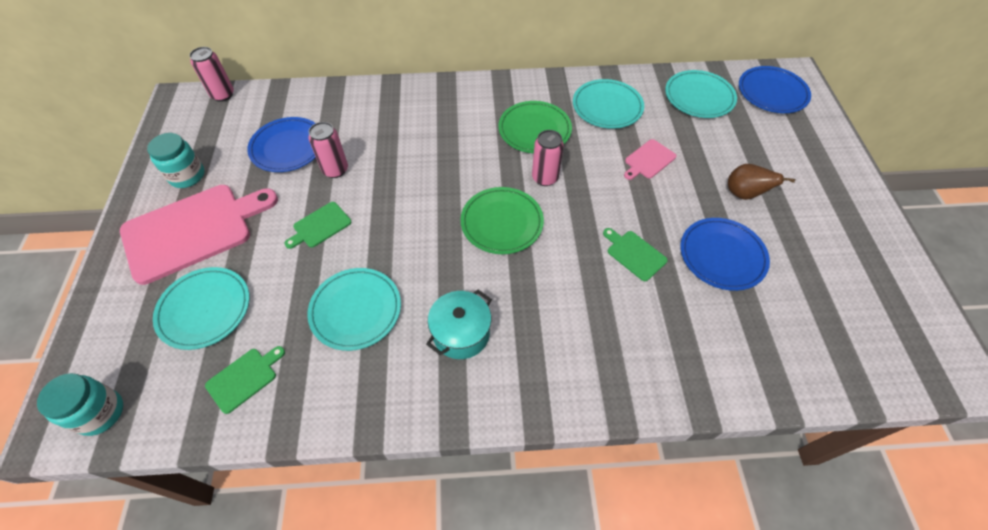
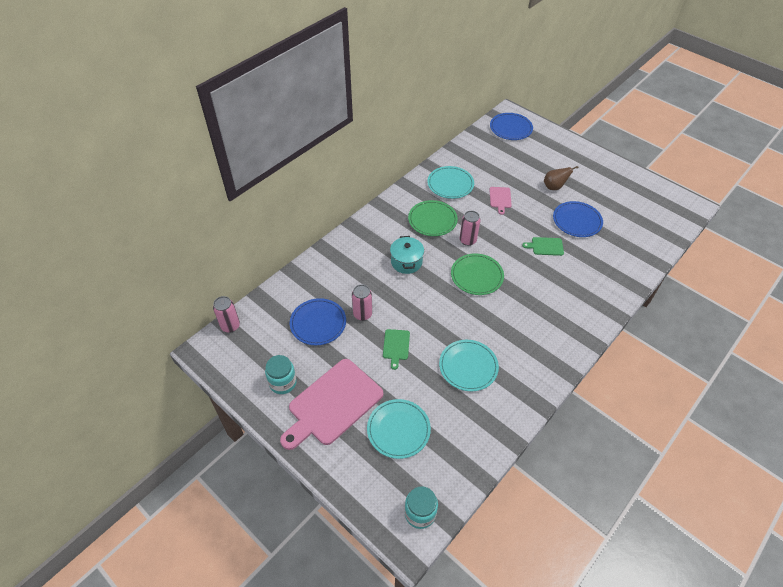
camera: 45 degrees left, 5 degrees down
(193, 230) = (332, 404): pink cutting board -> pink cutting board turned 150 degrees counterclockwise
(244, 378) = (462, 437): green cutting board -> none
(461, 333) = (524, 336): turquoise pot -> turquoise pot (406, 262)
(699, 97) = (484, 151): turquoise plate -> none

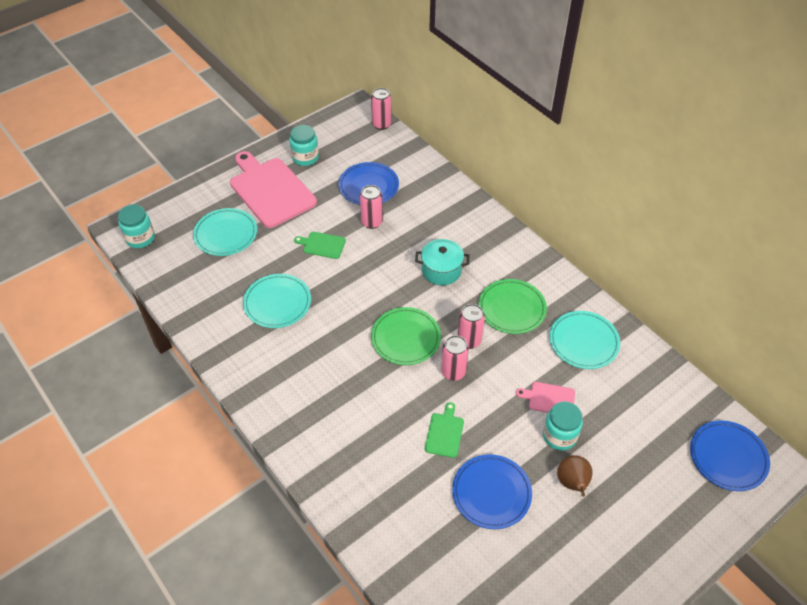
camera: 100 degrees right, 0 degrees up
(497, 246) = (453, 372): none -> pink can
(525, 193) = (559, 436): none -> turquoise jar

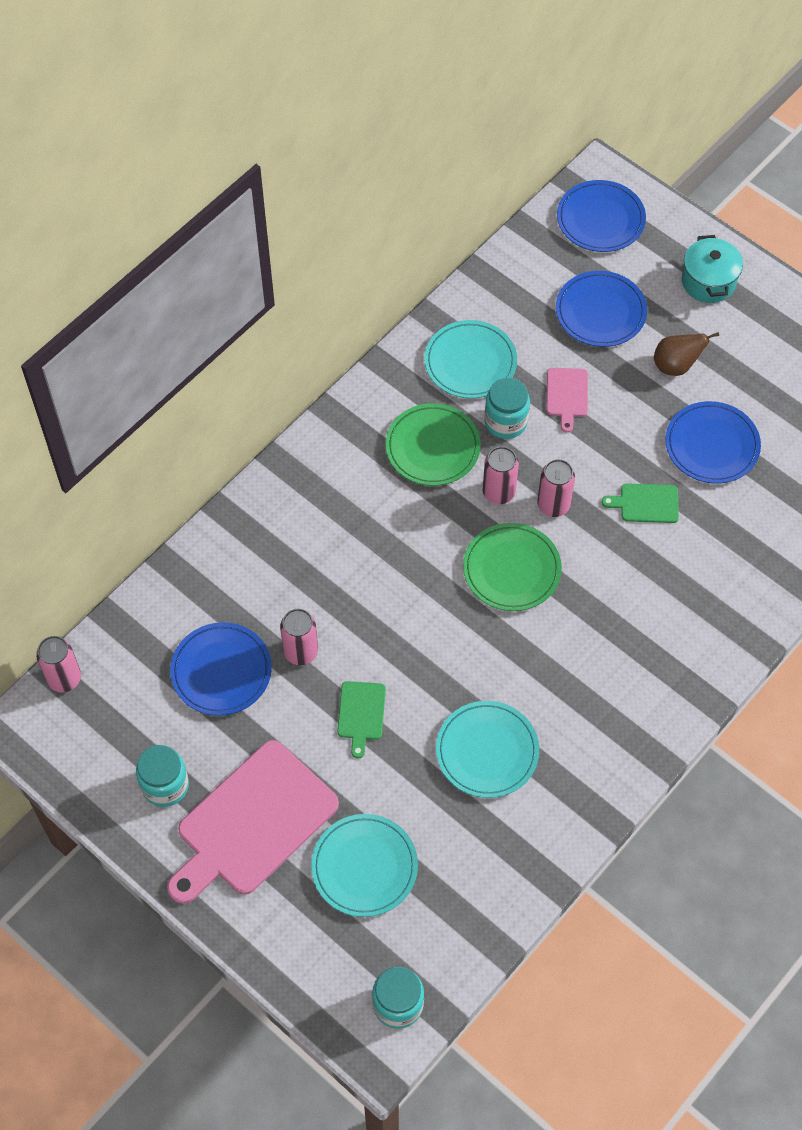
camera: 100 degrees left, 10 degrees up
(441, 270) = (381, 542): turquoise pot -> turquoise pot (708, 281)
(559, 436) = (617, 381): turquoise jar -> turquoise jar (505, 422)
(629, 438) = (600, 312): none -> blue plate

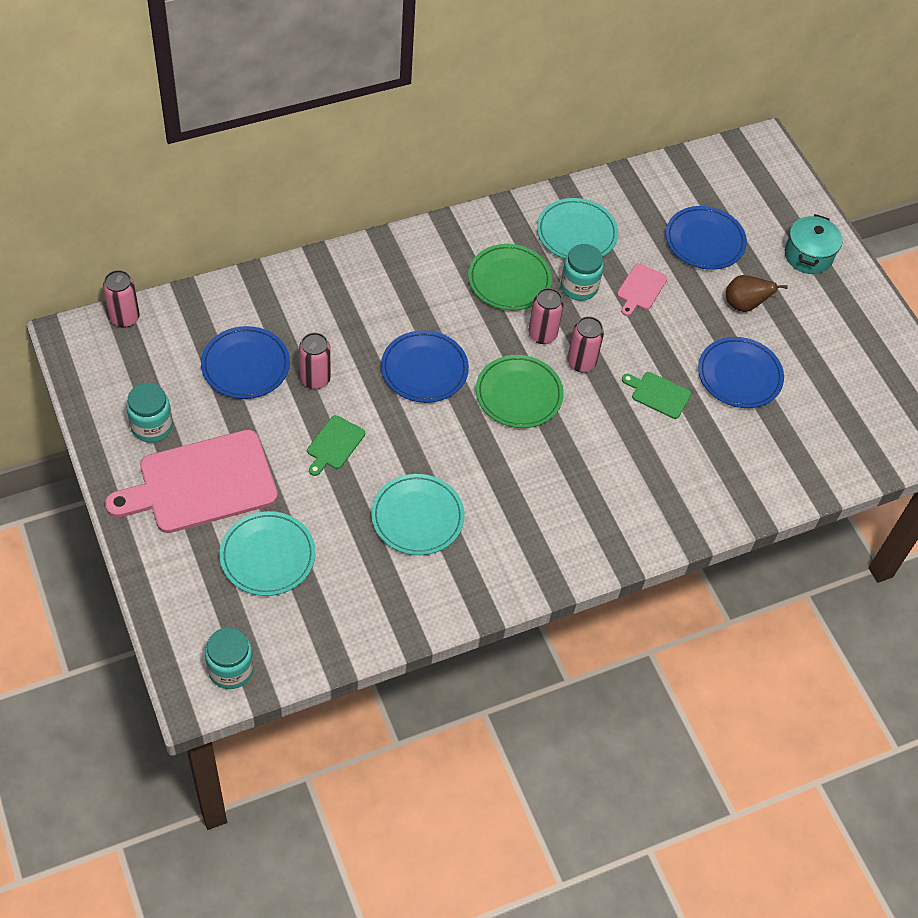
camera: 20 degrees right, 5 degrees down
(600, 219) = (745, 175): blue plate -> blue plate (424, 369)

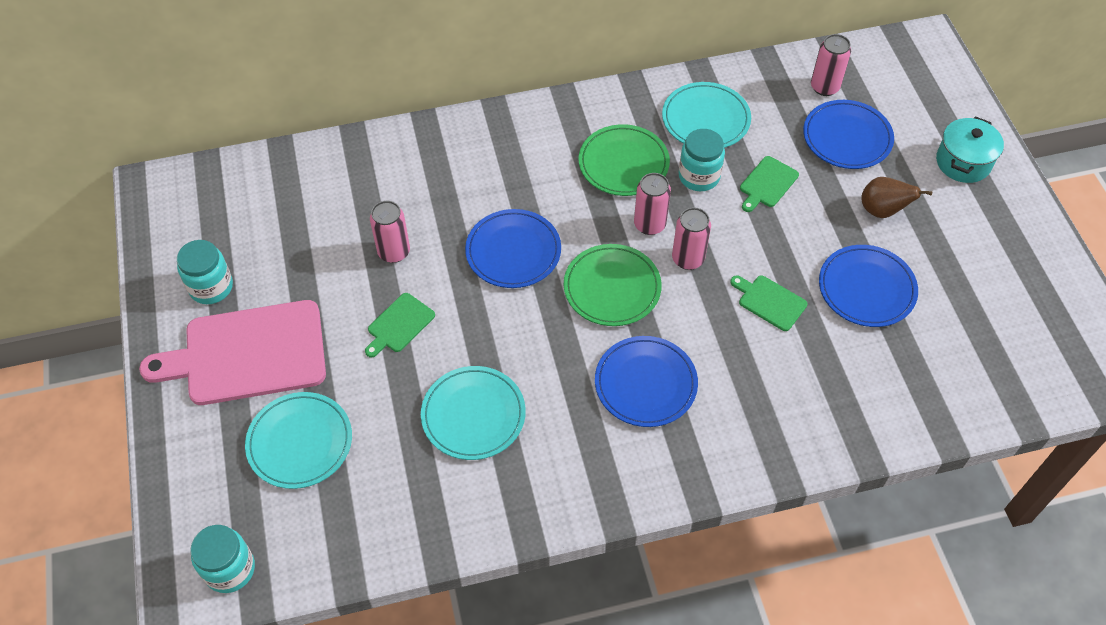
camera: 15 degrees right, 0 degrees up
(125, 318) = (211, 171): pink can -> pink can (824, 87)
(245, 365) = (324, 231): blue plate -> blue plate (645, 384)
(640, 289) = (767, 184): pink cutting board -> green cutting board

